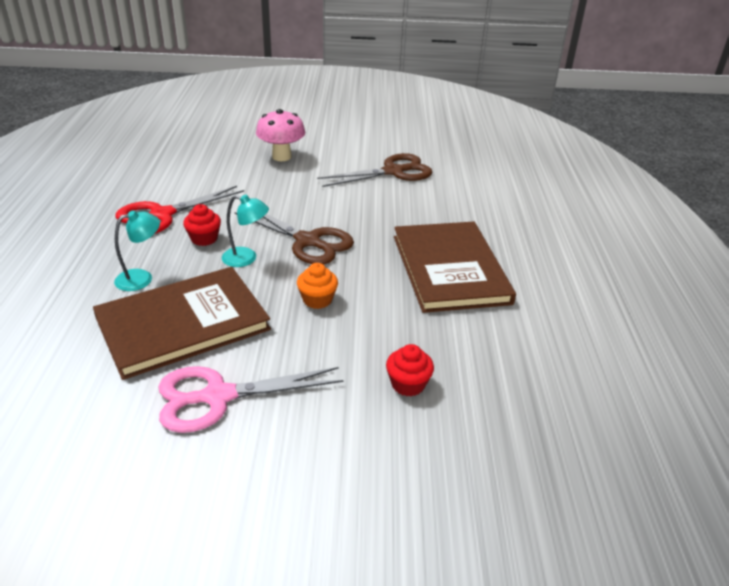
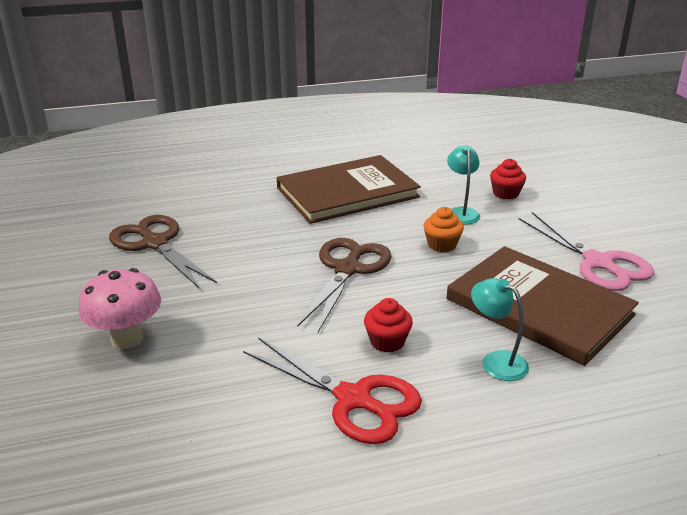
camera: 105 degrees left, 5 degrees down
(246, 258) = (406, 300): turquoise lamp -> turquoise lamp (461, 212)

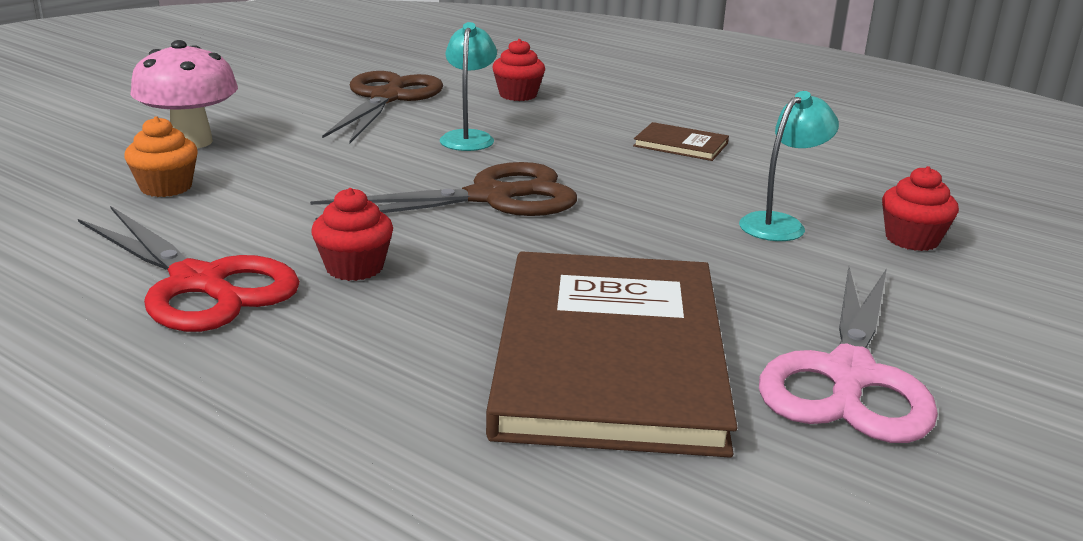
camera: 50 degrees right, 5 degrees down
(214, 203) = (518, 95): none -> red cupcake
(347, 192) = (680, 145): brown book -> brown book, size x0.41
(353, 399) = (199, 283): red scissors -> red scissors turned 45 degrees counterclockwise
(442, 245) = (660, 235): orange cupcake -> orange cupcake (166, 187)
(496, 361) = (404, 358): turquoise lamp -> turquoise lamp (468, 137)

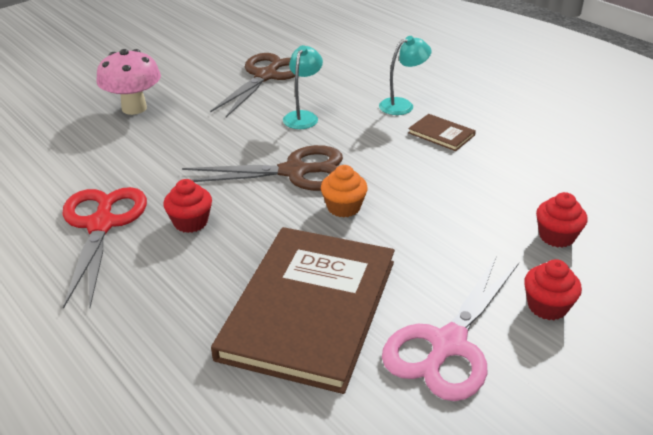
camera: 15 degrees right, 10 degrees up
(166, 187) = (108, 146): orange cupcake -> orange cupcake (343, 207)
(199, 283) = (101, 225): red scissors -> red scissors turned 150 degrees counterclockwise
(518, 95) = (352, 78): red cupcake -> red cupcake (547, 306)
(780, 224) = (472, 213): turquoise lamp -> turquoise lamp (402, 105)

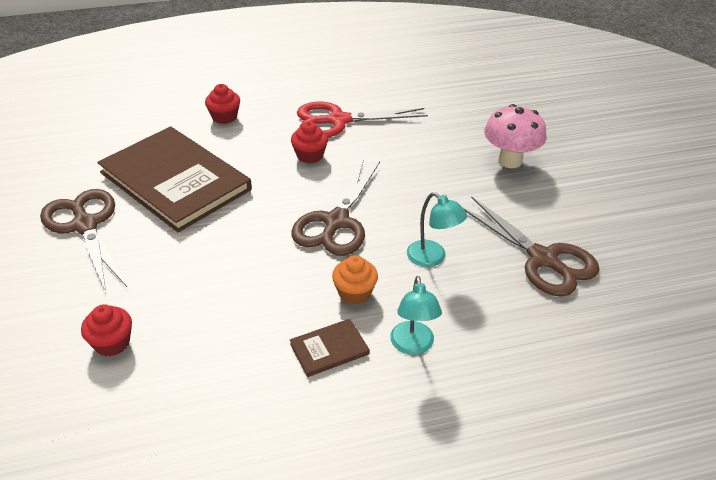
camera: 115 degrees right, 5 degrees up
(101, 225) = (338, 121): red scissors -> red scissors turned 150 degrees clockwise
(343, 207) = (264, 232): orange cupcake -> orange cupcake (354, 293)
(448, 344) = (85, 225): pink scissors -> brown scissors
(547, 306) = (58, 290): red cupcake -> red cupcake (224, 117)

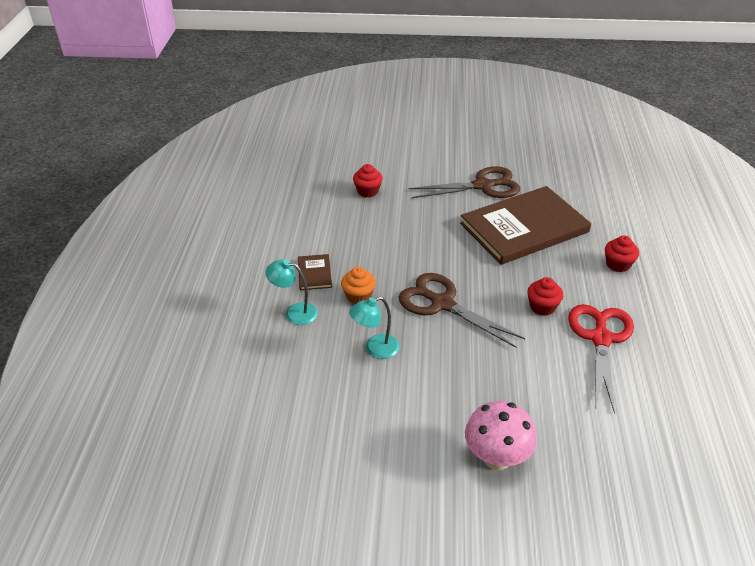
camera: 110 degrees right, 0 degrees up
(543, 259) = (341, 422): brown scissors -> none

